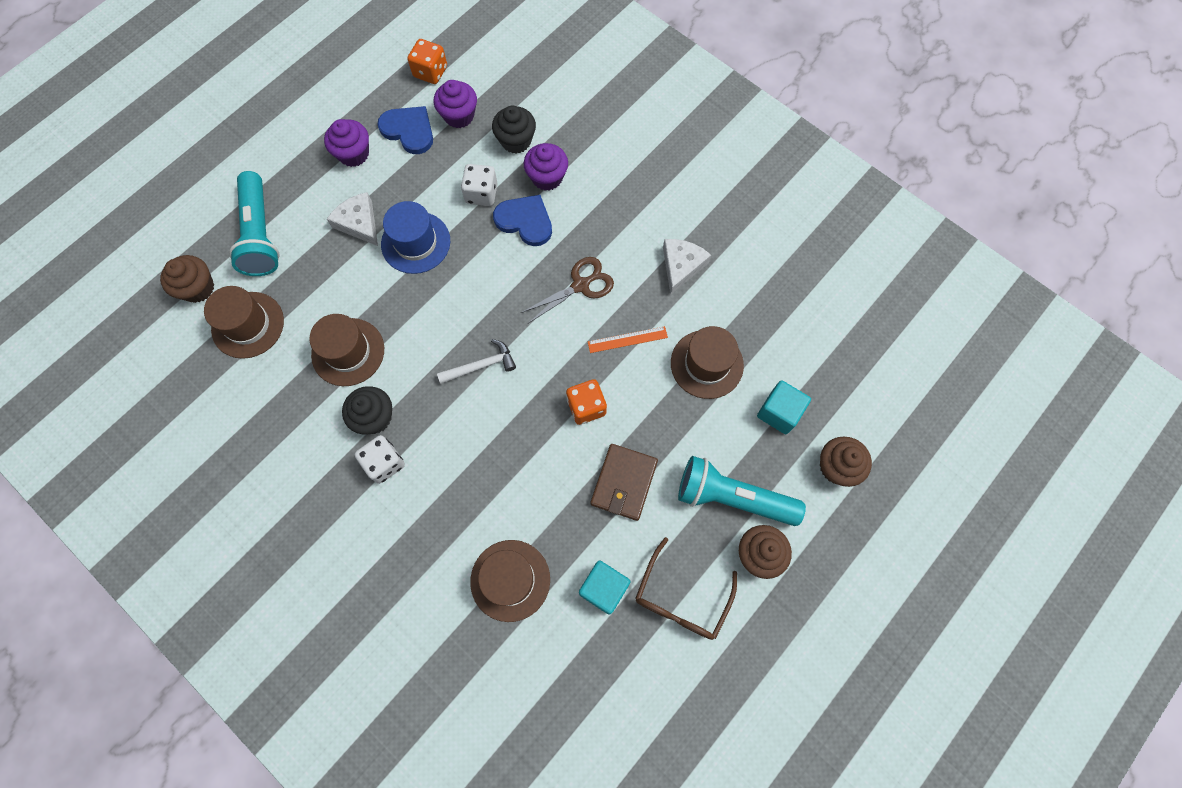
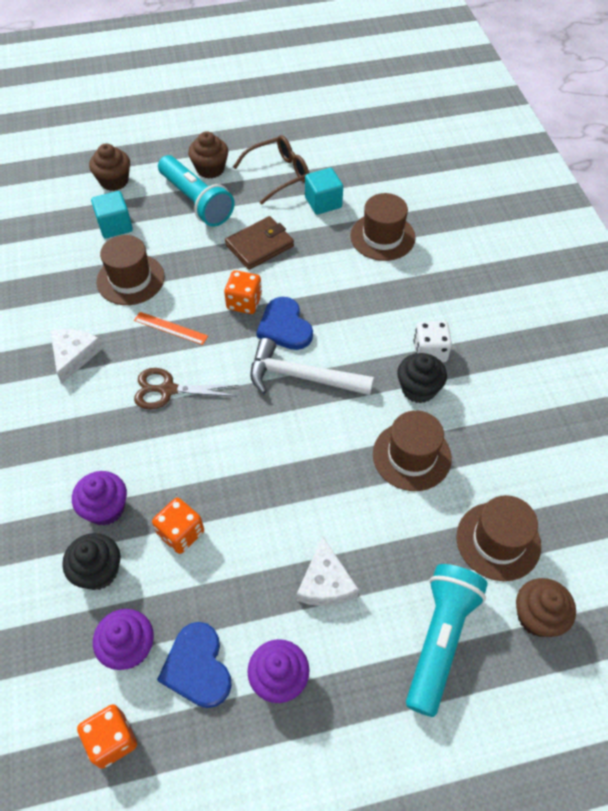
camera: 145 degrees left, 15 degrees down
(415, 242) = (282, 522): blue hat -> none
(481, 193) = (181, 533): white dice -> orange dice
(481, 365) = (302, 377): white hammer -> white hammer, size x1.61
(525, 221) = (164, 477): blue heart -> blue heart (285, 326)
(681, 266) = (74, 355): white cheese -> white cheese turned 135 degrees clockwise

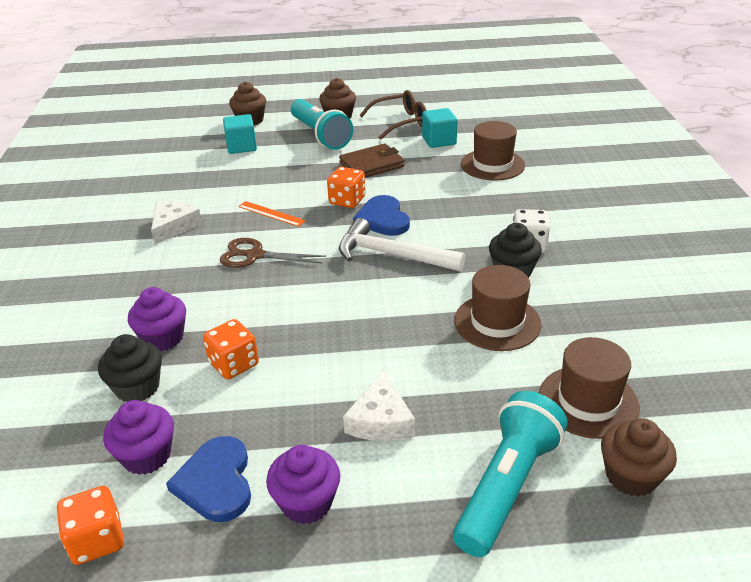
camera: 10 degrees right, 20 degrees down
(130, 279) = (244, 180): brown hat -> none

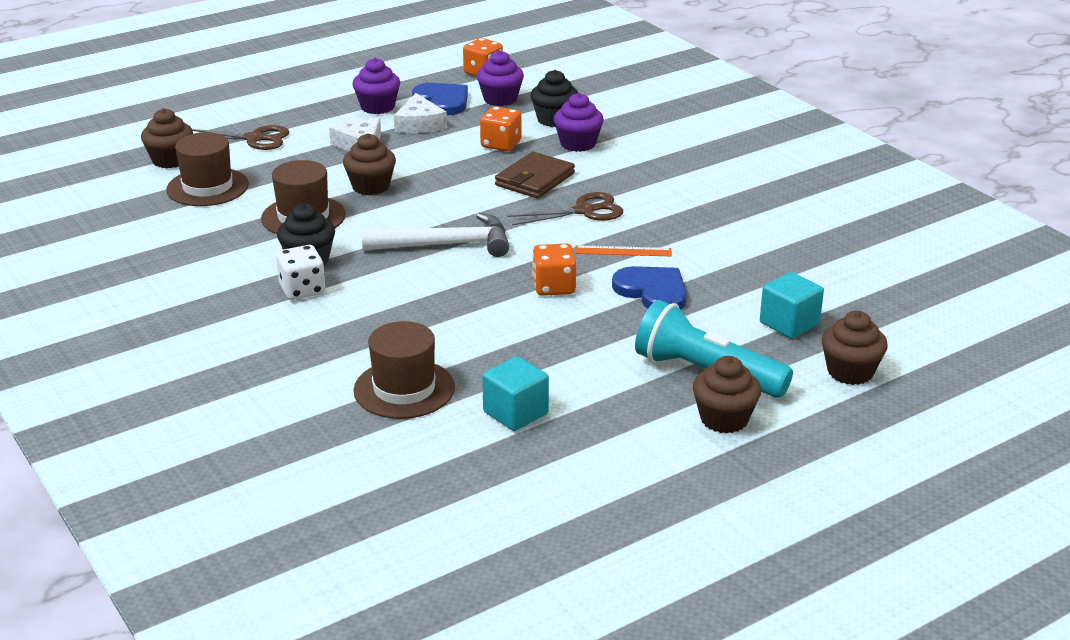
camera: 150 degrees right, 5 degrees down
(173, 226) = (707, 214): white cheese -> white cheese (419, 124)
(371, 165) = (575, 343): brown wallet -> brown wallet (535, 179)
(383, 219) = (490, 277): blue heart -> blue heart (652, 291)
(401, 122) = (610, 436): brown glasses -> none
(411, 343) = (371, 186): none -> brown cupcake
(507, 486) = (254, 139): turquoise flashlight -> brown scissors

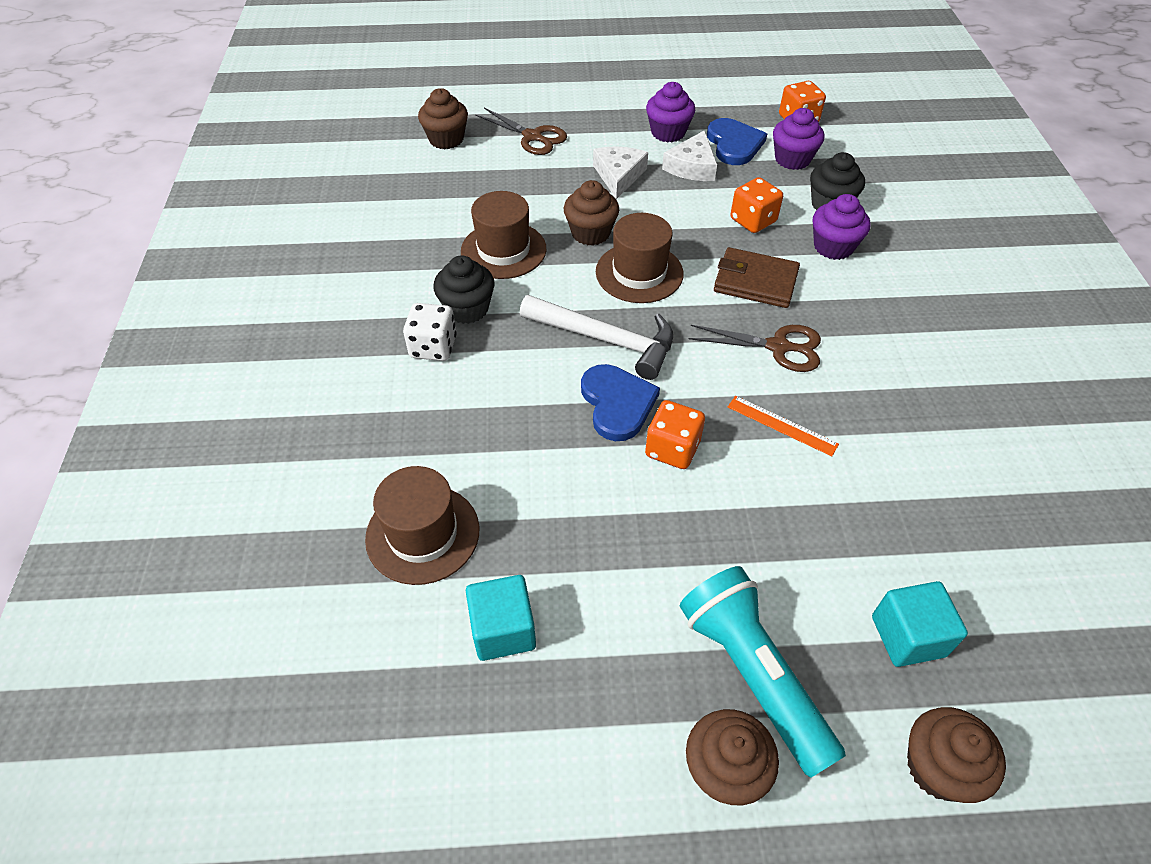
camera: 30 degrees right, 20 degrees up
(207, 187) = (451, 182): brown hat -> brown hat (639, 273)
(535, 179) = (755, 281): brown wallet -> brown wallet turned 45 degrees clockwise
(652, 291) = (775, 504): blue heart -> blue heart (617, 403)

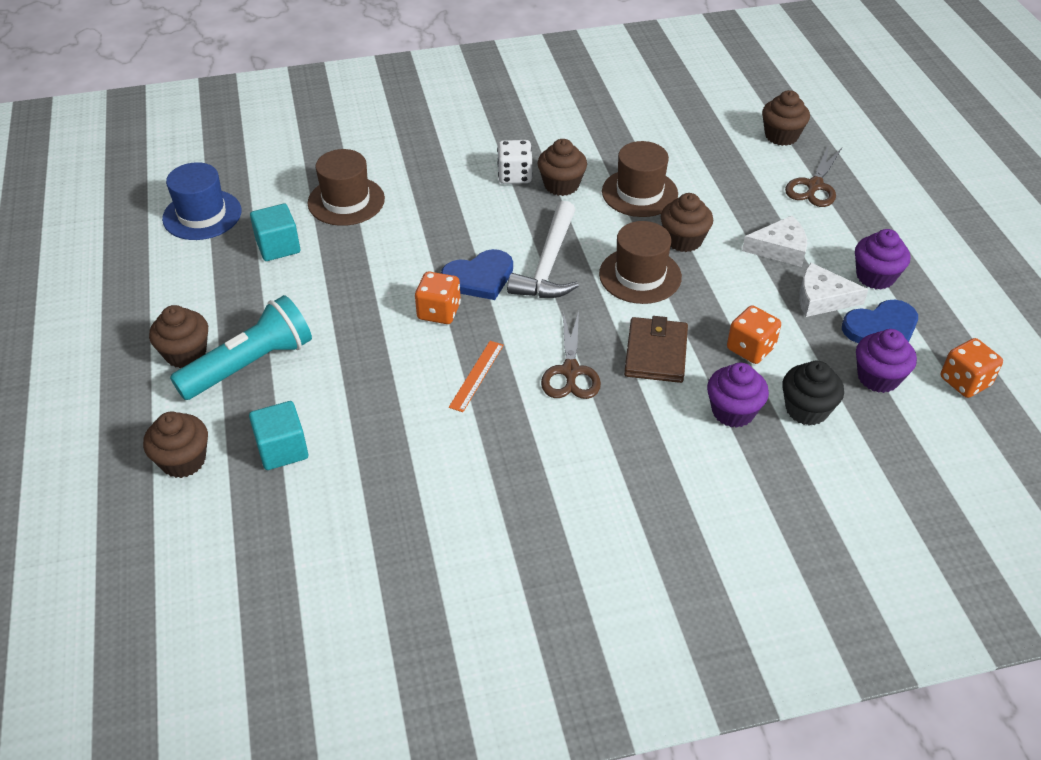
camera: 80 degrees right, 5 degrees down
(388, 749) = (202, 215): none -> blue hat
(467, 309) = (561, 185): black cupcake -> brown cupcake

